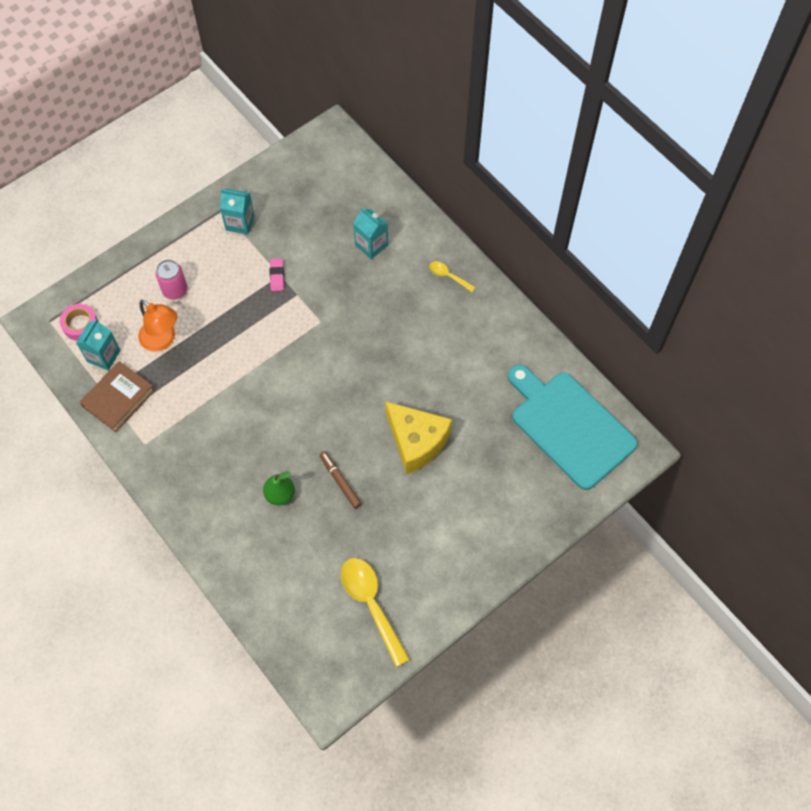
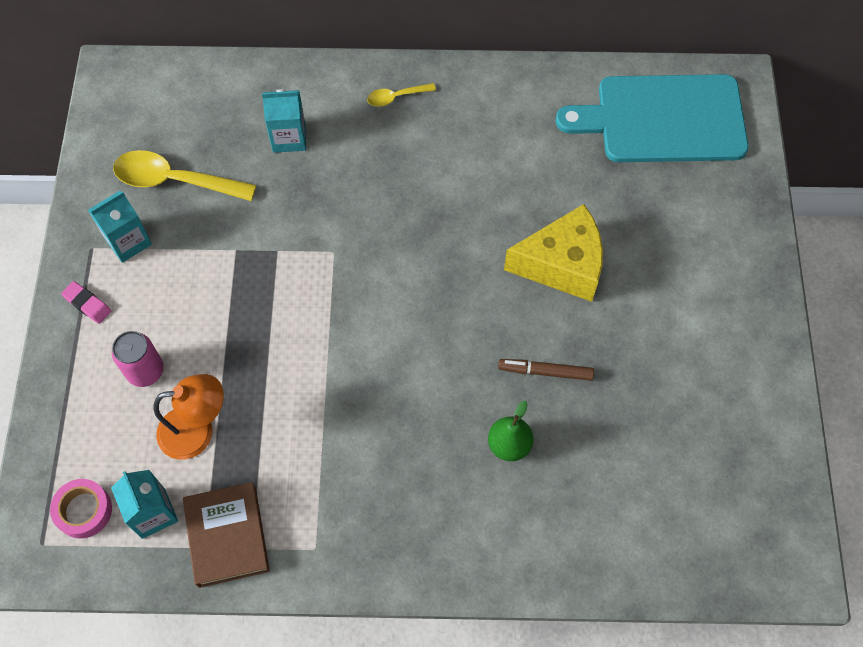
camera: 50 degrees left, 0 degrees up
(277, 276) = (234, 253): pink eraser -> pink eraser (87, 304)
(371, 604) = (717, 446): yellow spoon -> yellow spoon (175, 180)

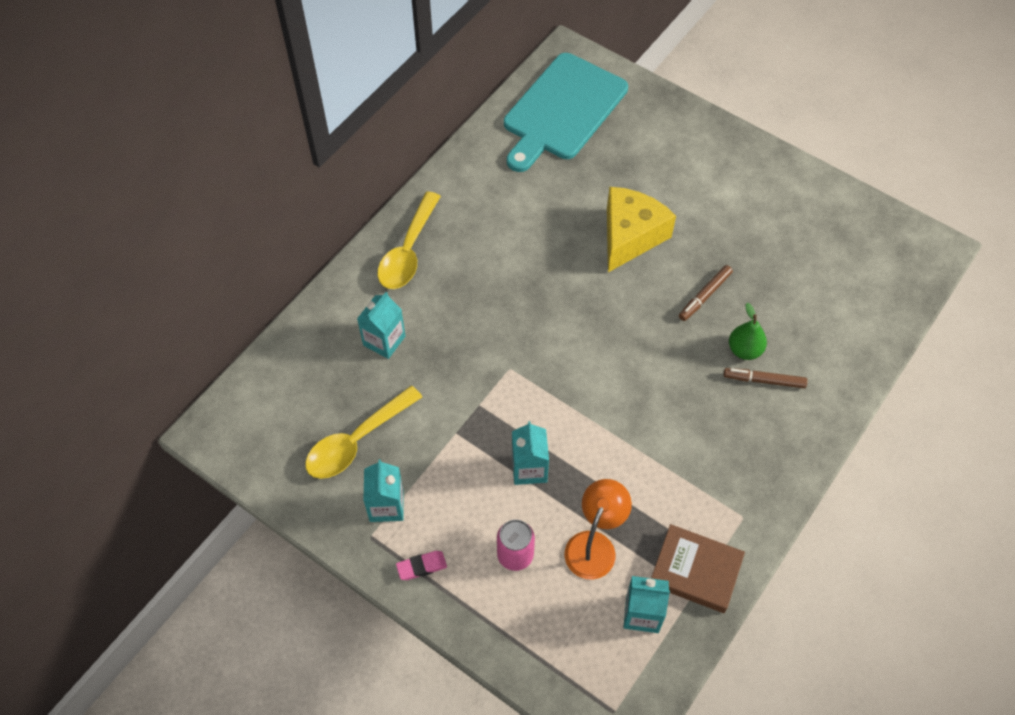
camera: 55 degrees left, 5 degrees down
(84, 510) = (606, 664): pink tape -> none
(240, 330) = (529, 468): none -> turquoise carton
(396, 97) = (408, 251): yellow spoon -> yellow spoon, size x1.98
(486, 483) = (764, 380): none -> brown marker

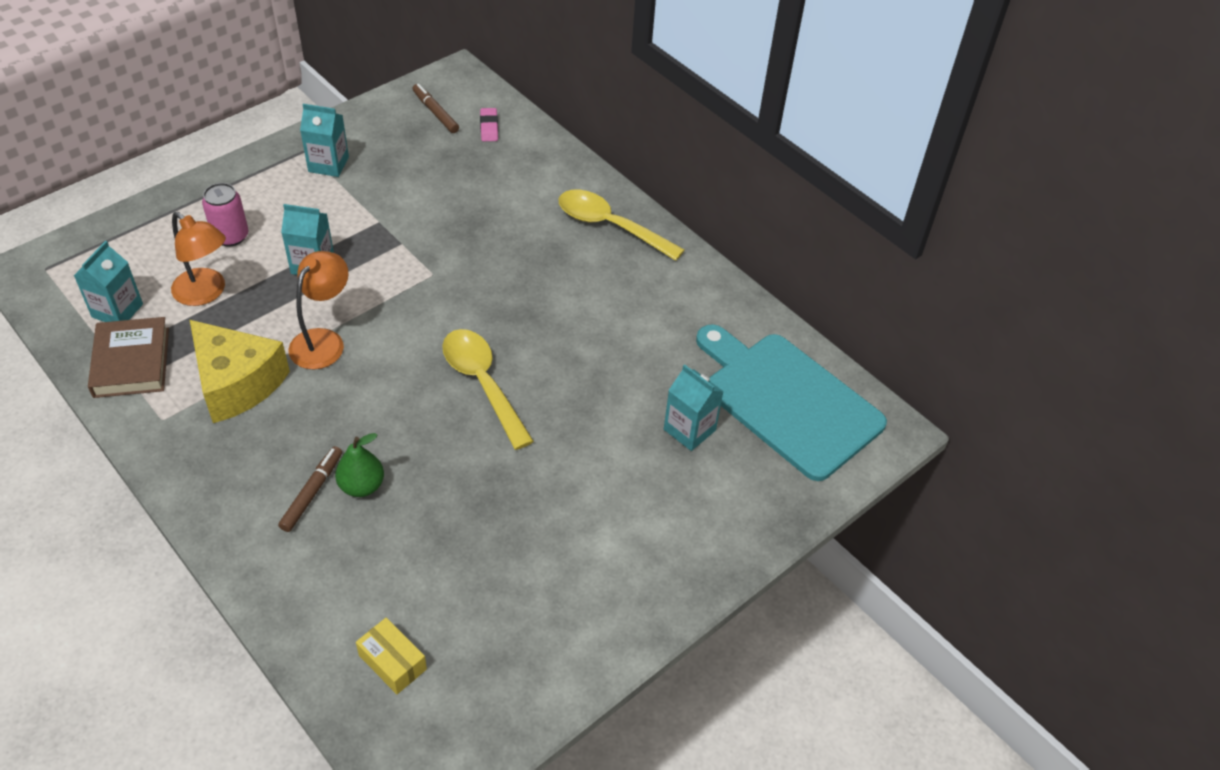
camera: 100 degrees right, 10 degrees down
(356, 441) = (403, 156): yellow spoon -> yellow spoon (483, 383)
(384, 340) = (506, 191): turquoise carton -> turquoise carton (689, 430)
(421, 566) = (257, 176): pink eraser -> pink eraser (489, 127)
(615, 426) = (323, 341): none -> orange lamp
(630, 236) = (567, 419): yellow cheese -> yellow cheese (237, 383)
(695, 571) = (131, 362): brown book -> brown book turned 45 degrees counterclockwise
(705, 296) = (453, 469): brown marker -> brown marker (435, 113)
(868, 287) = (392, 662): none -> yellow box

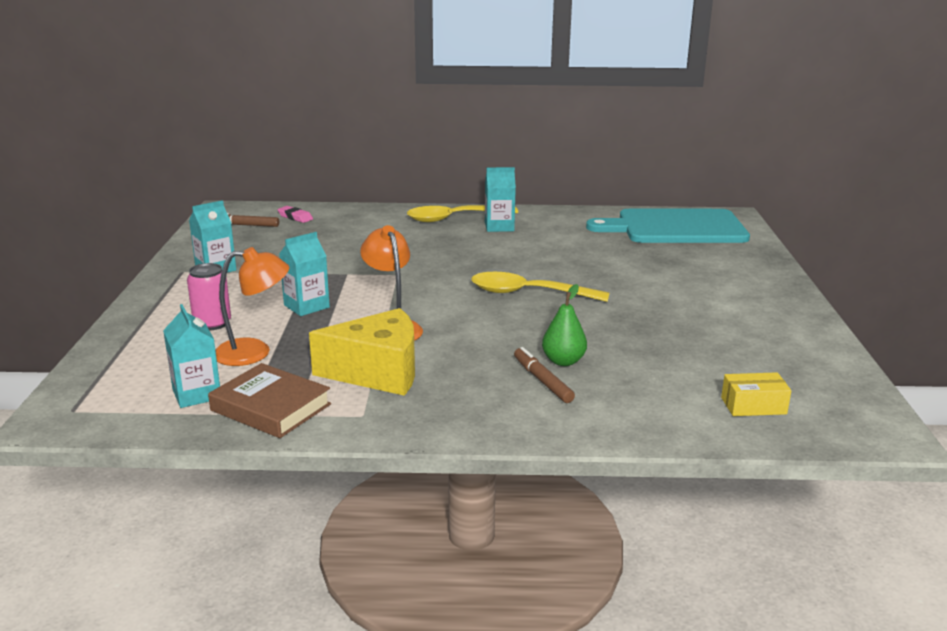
camera: 45 degrees left, 25 degrees down
(689, 430) = (662, 255): turquoise carton -> turquoise carton (499, 227)

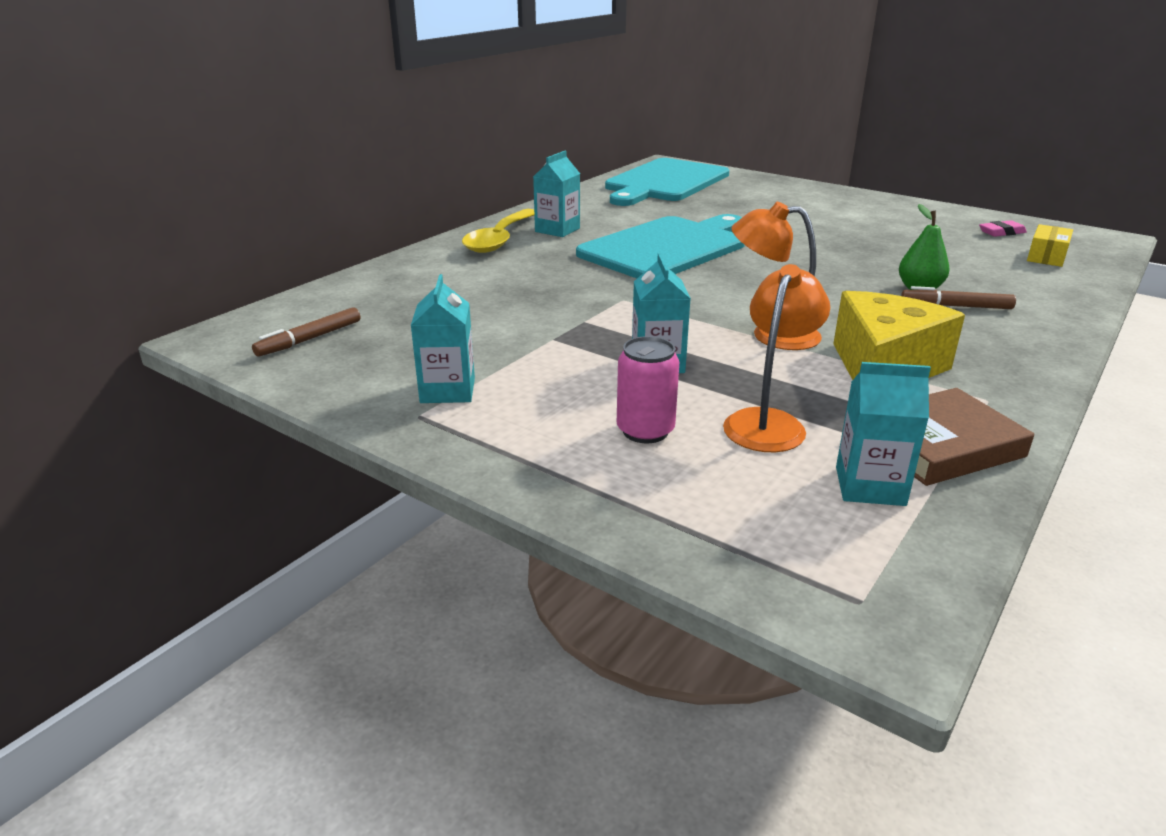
camera: 55 degrees left, 5 degrees up
(295, 217) = (341, 305): pink eraser -> pink eraser (1001, 232)
(517, 263) = (667, 247): none -> turquoise cutting board
(528, 293) = (749, 262): yellow spoon -> none

